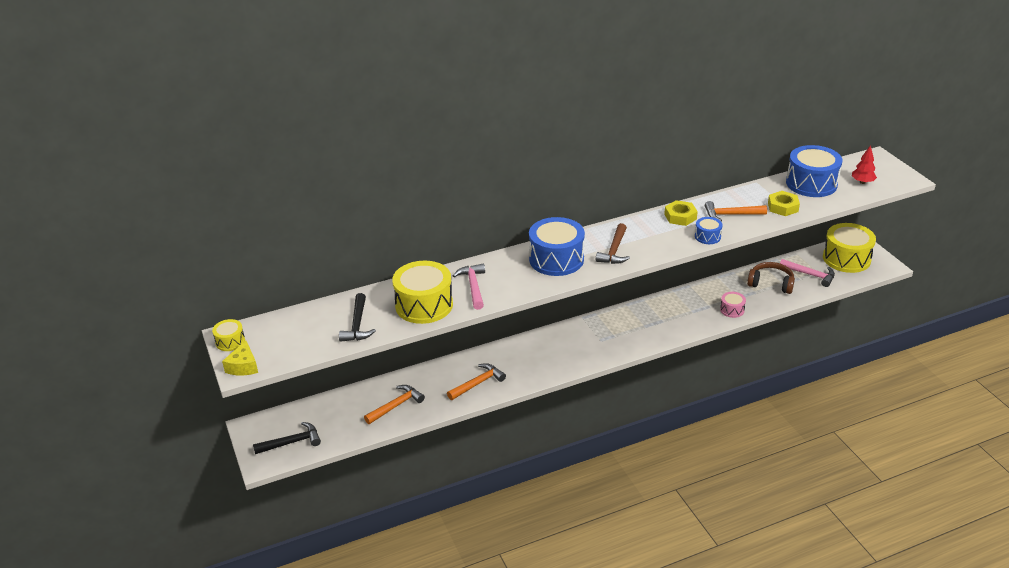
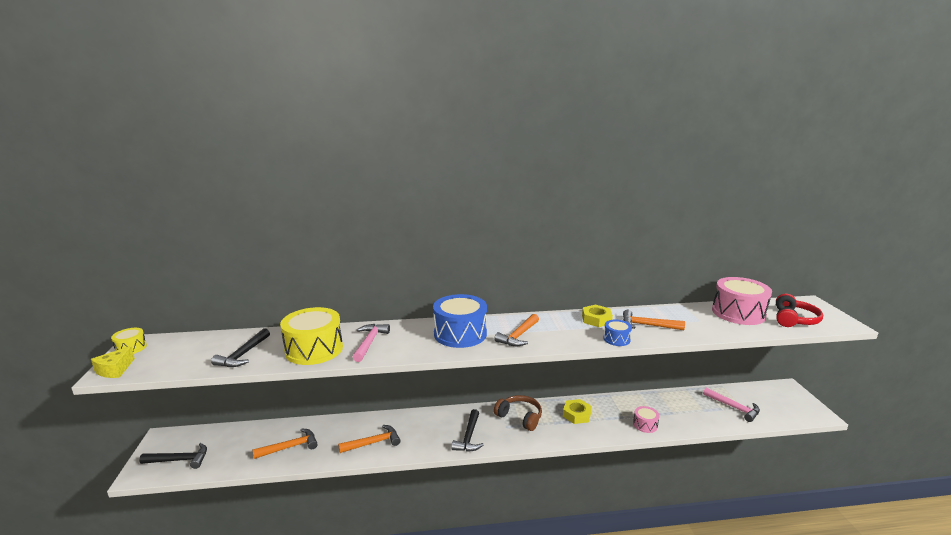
camera: 15 degrees right, 15 degrees down
(569, 357) = (469, 437): none -> black hammer
(614, 251) = (518, 336): brown hammer -> orange hammer
(771, 283) = (691, 408): brown headphones -> brown headphones (520, 417)
(783, 207) = (703, 327): yellow nut -> yellow nut (576, 414)
(811, 183) = (738, 313): blue drum -> pink drum
(846, 258) = (774, 400): yellow drum -> none
(862, 182) = (794, 319): red tree -> red headphones

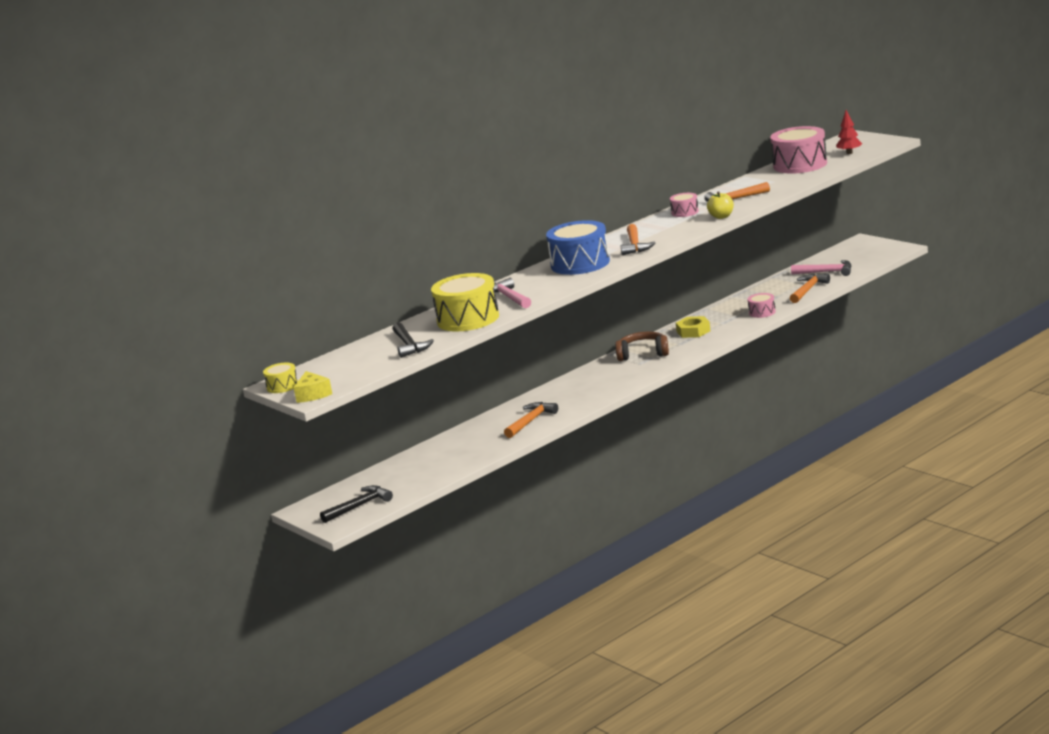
camera: 30 degrees left, 0 degrees up
(290, 447) = (454, 456): orange hammer -> orange hammer (808, 290)
(469, 437) = (615, 382): black hammer -> none
(596, 319) = (685, 212): yellow nut -> pink drum
(616, 339) = (721, 216): blue drum -> yellow apple
(794, 319) = (849, 153): red headphones -> red tree

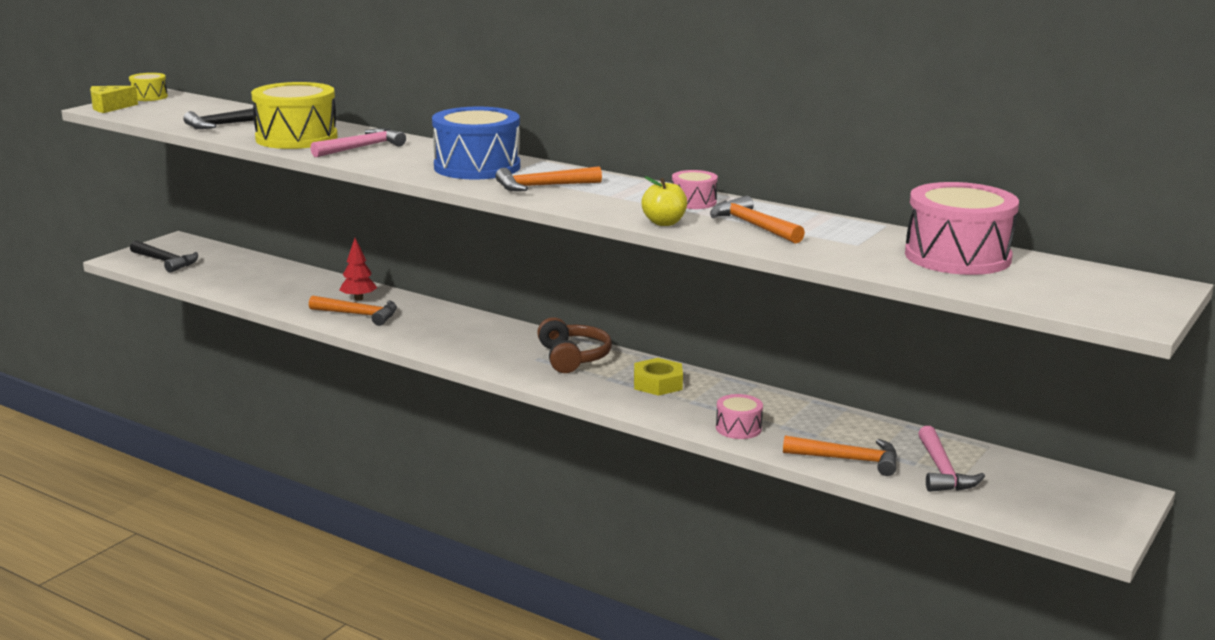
camera: 70 degrees right, 0 degrees up
(849, 153) = (1042, 288): red tree -> red tree (358, 299)

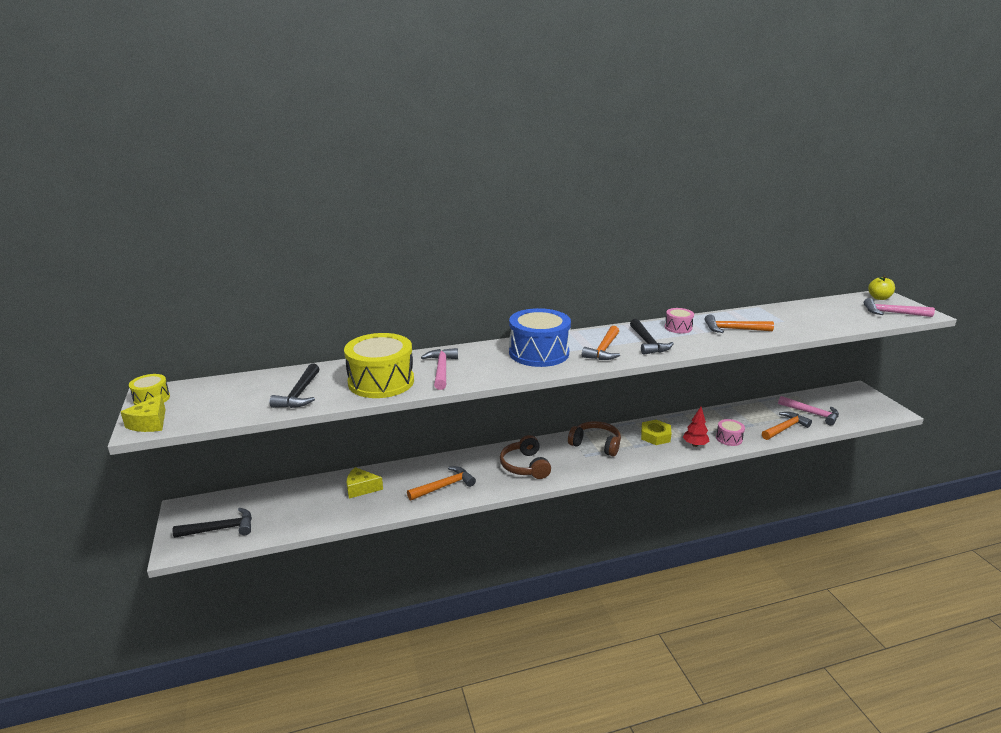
camera: 50 degrees left, 5 degrees up
(301, 285) = (361, 488): none -> yellow cheese
(358, 299) = (417, 476): red tree -> red tree (695, 445)
(460, 337) = (525, 466): none -> brown headphones
(607, 198) = (648, 343): none -> black hammer
(664, 223) = (708, 345): yellow apple -> yellow apple (879, 298)
(957, 256) = (818, 311): pink drum -> none
(1075, 299) = (892, 313): none -> pink hammer

